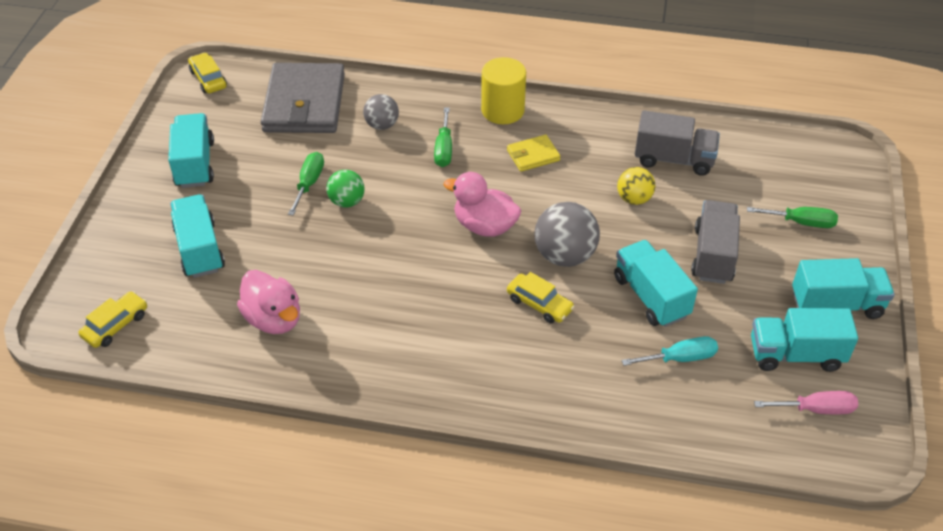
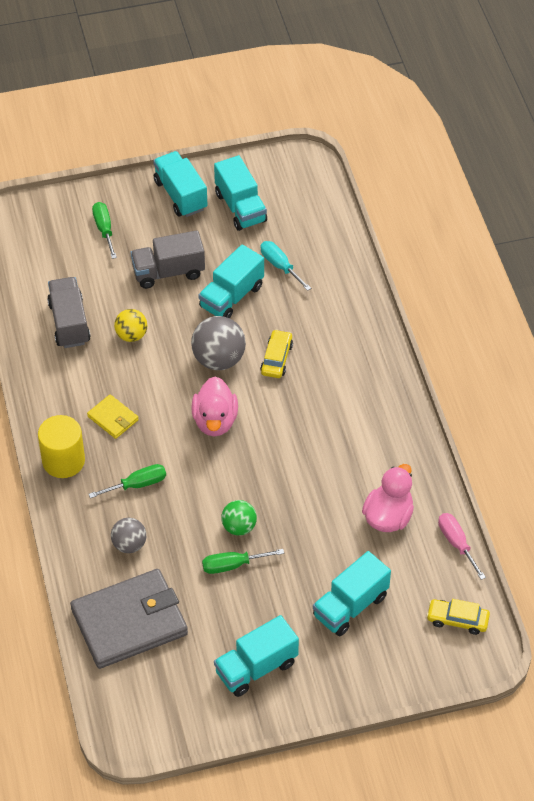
camera: 115 degrees left, 5 degrees up
(208, 79) = (134, 725): yellow car -> none
(816, 409) = (282, 188): pink screwdriver -> pink screwdriver (456, 543)

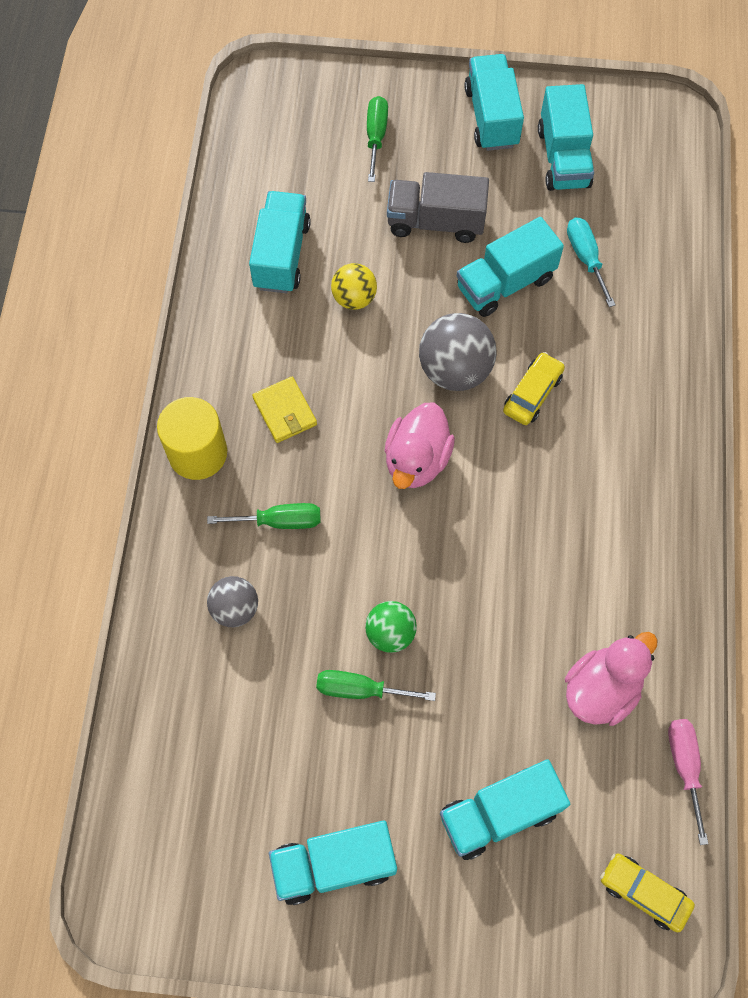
camera: 20 degrees right, 15 degrees up
(69, 323) = (281, 255): grey truck -> turquoise truck
(129, 621) = (190, 727): grey wallet -> none

